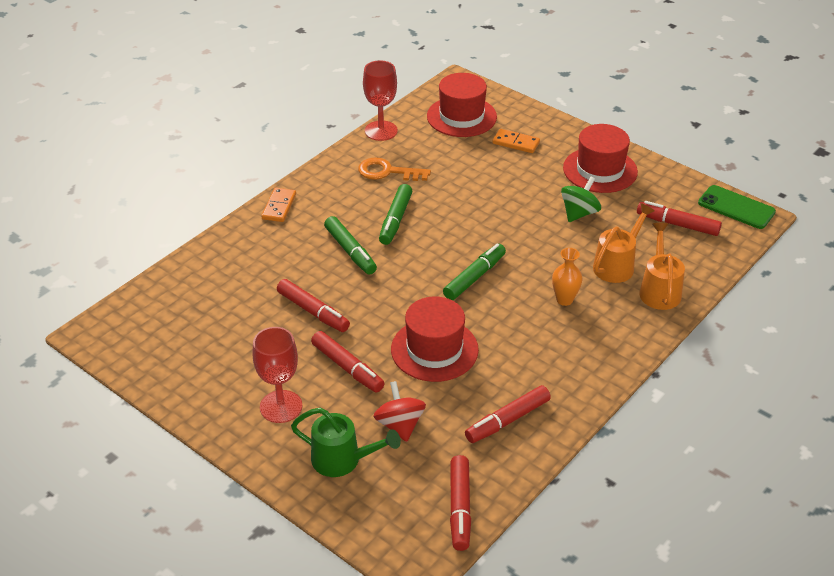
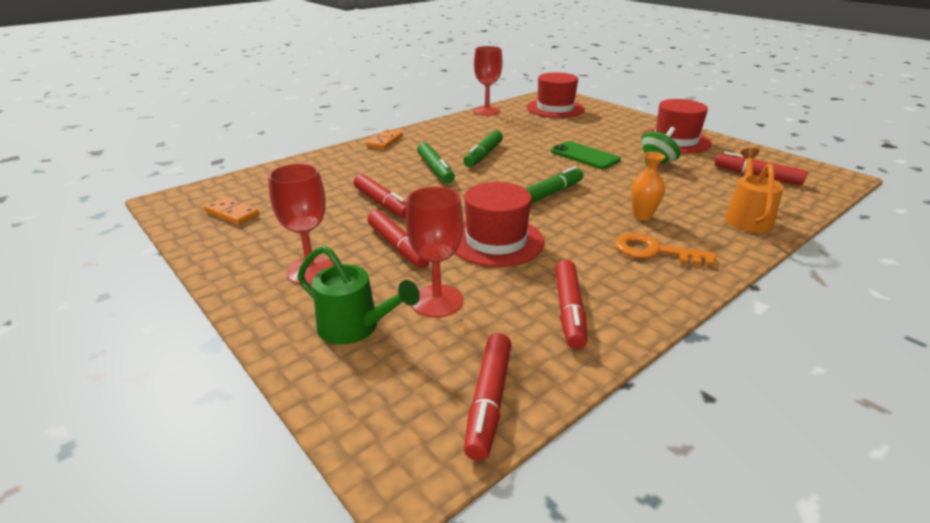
camera: 10 degrees right, 10 degrees down
(388, 172) = (485, 130): orange key -> orange key (655, 251)
(400, 425) = (437, 301): red spinning top -> red goblet
(507, 420) = (569, 310): red marker -> red marker turned 60 degrees counterclockwise
(516, 143) = (599, 123): orange domino -> orange domino (232, 213)
(617, 265) = (698, 197): orange watering can -> none
(736, 207) = (816, 170): green phone -> green phone (584, 156)

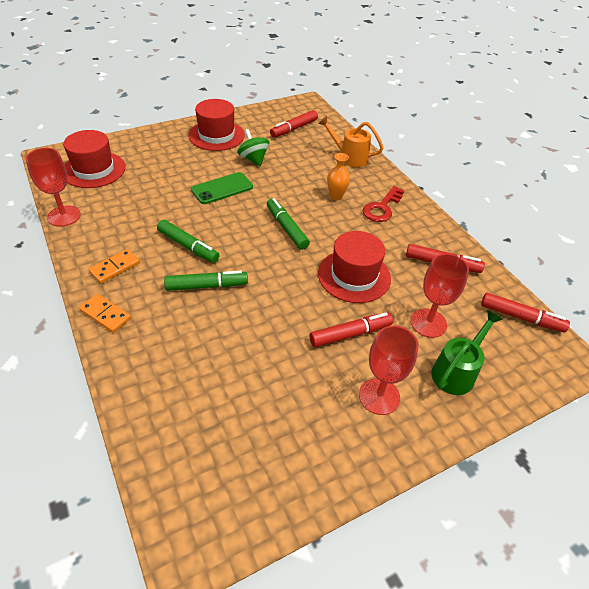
camera: 80 degrees left, 15 degrees up
(232, 213) = (249, 470): orange domino -> orange domino (115, 268)
(382, 203) = (269, 335): red marker -> none
(655, 251) = (382, 207): orange key -> red key

